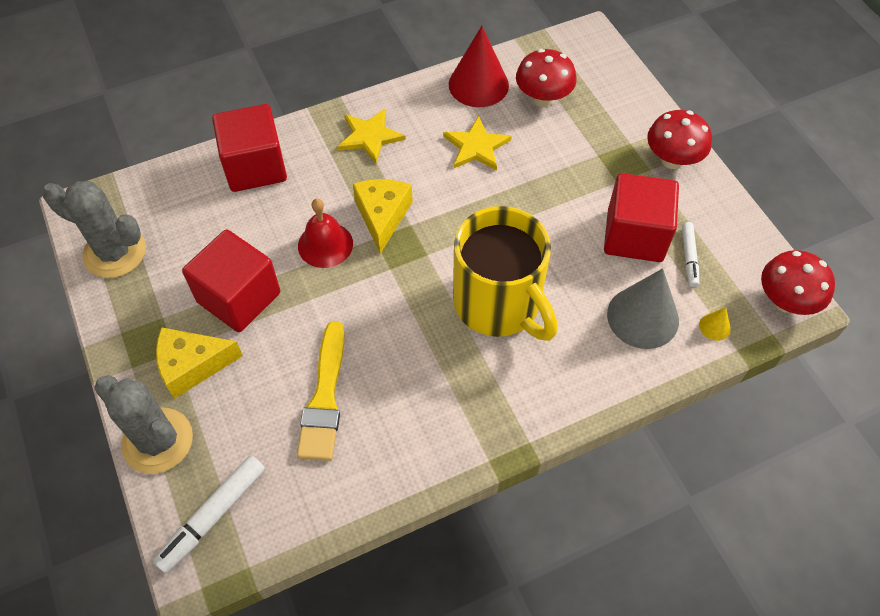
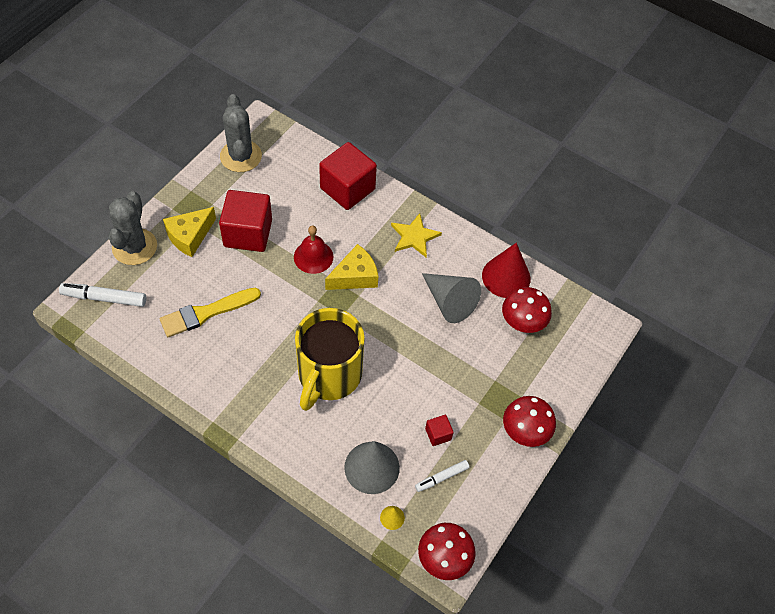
camera: 55 degrees right, 0 degrees up
(192, 365) = (190, 236): yellow cheese -> yellow cheese turned 90 degrees counterclockwise
(476, 146) = (449, 302): yellow star -> grey cone
(634, 235) = (438, 434): red cube -> red cube, size x0.44

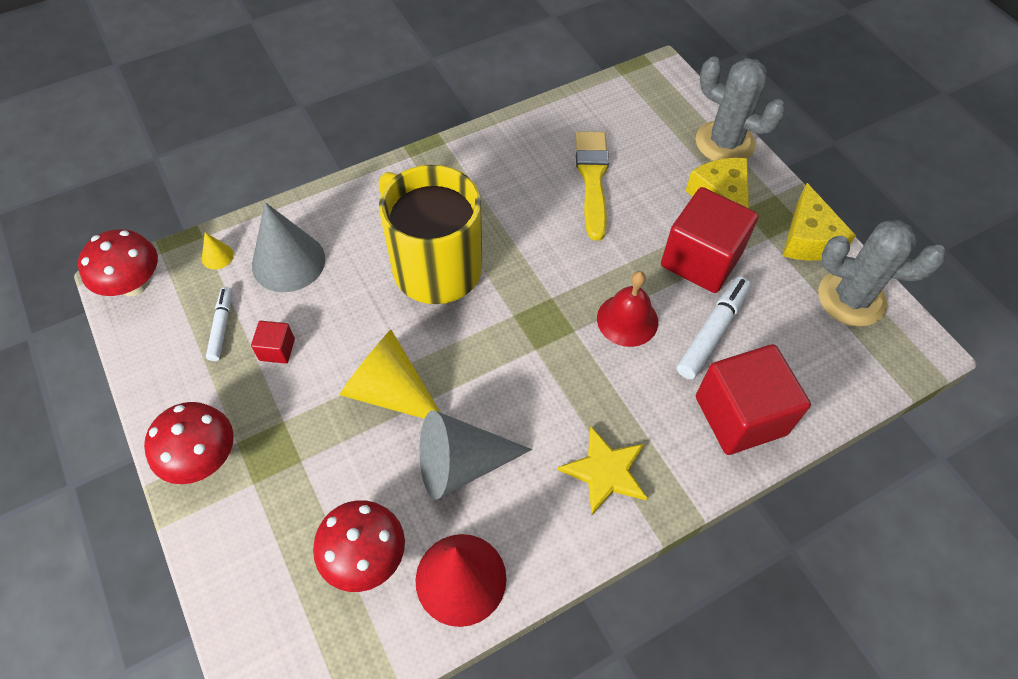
camera: 120 degrees right, 0 degrees up
(104, 298) = (659, 100): white marker -> white marker (712, 332)
(355, 276) = (569, 357): yellow cheese -> yellow cheese (808, 239)
(428, 357) = (390, 391): none -> yellow cone

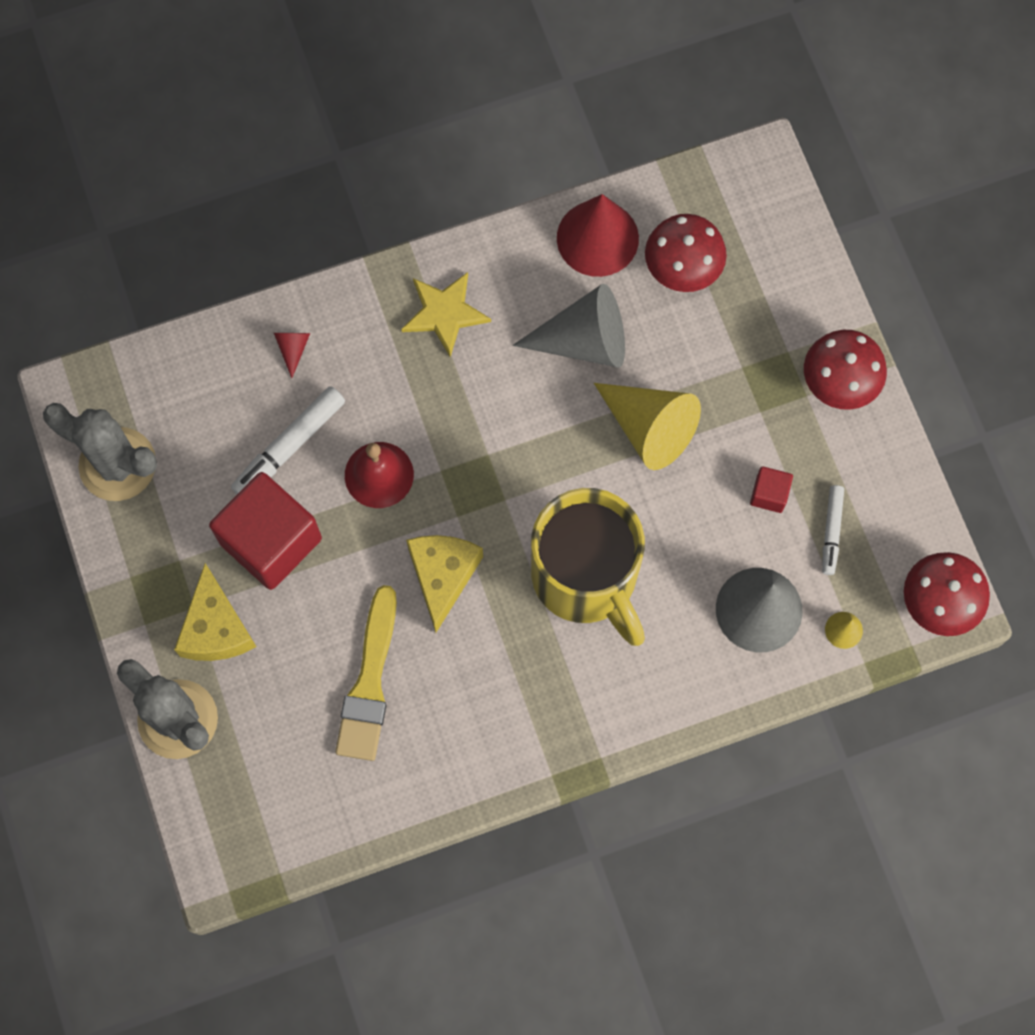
camera: 170 degrees left, 15 degrees up
(740, 415) = (293, 349): red cube -> red cone
(808, 239) = (132, 551): yellow cheese -> yellow cheese (442, 576)

